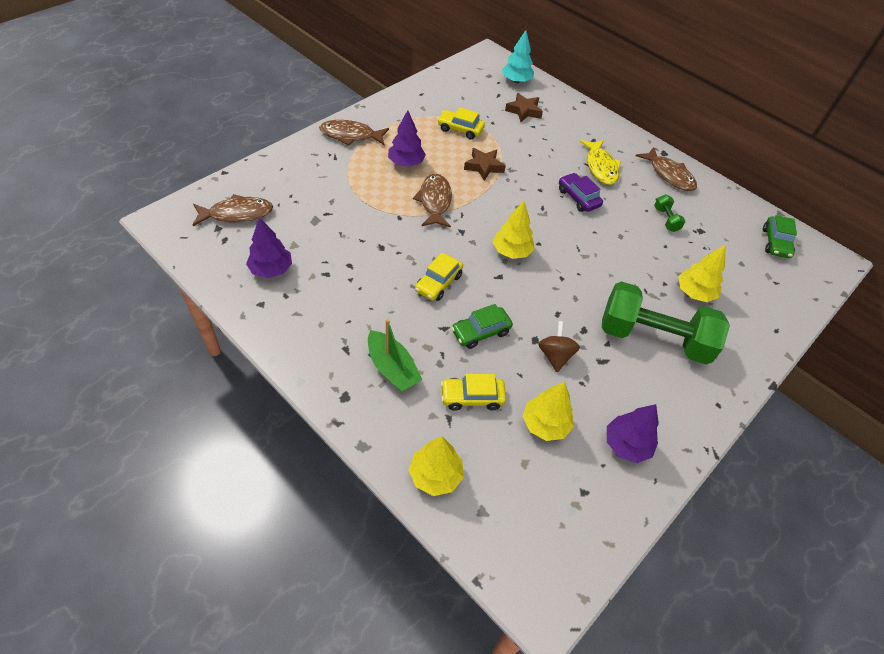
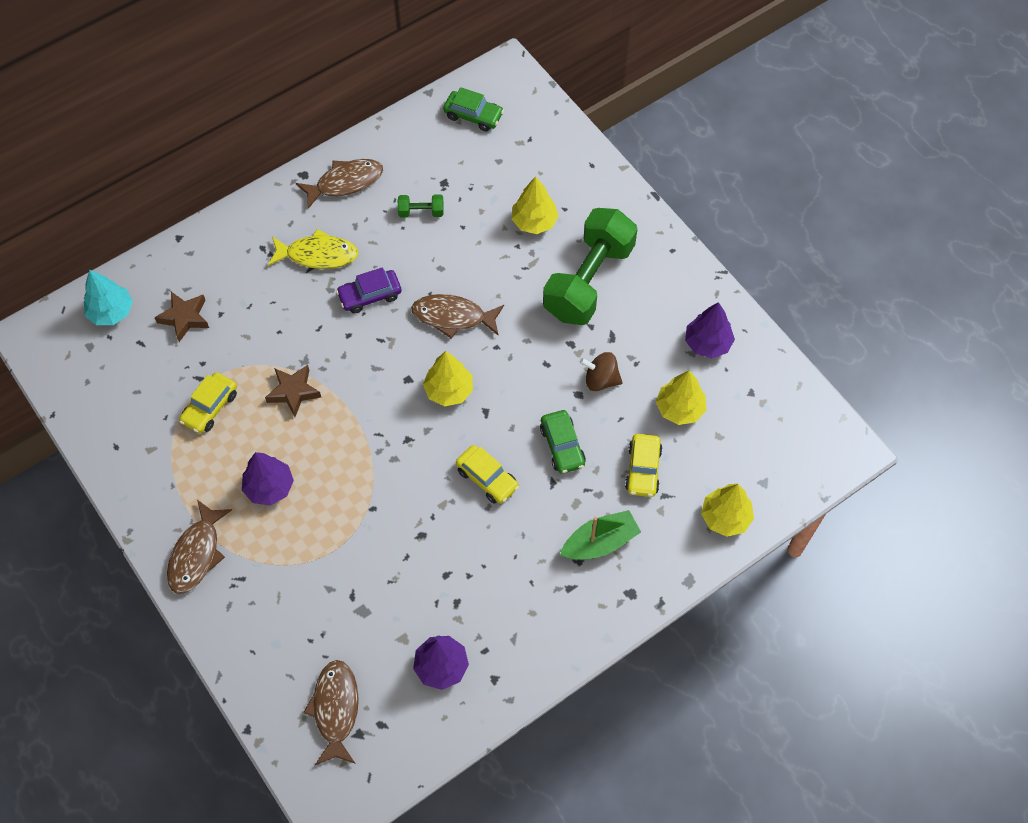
camera: 75 degrees left, 10 degrees up
(435, 201) = (350, 462): brown fish -> brown fish (453, 317)

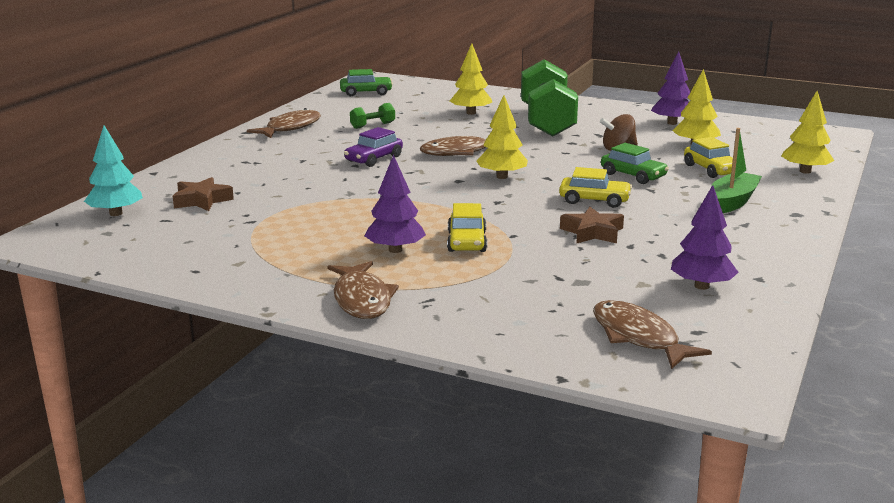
camera: 30 degrees left, 40 degrees down
(210, 407) = (280, 230): yellow car -> yellow car (466, 242)
(293, 392) = (358, 206): brown star -> brown star (592, 232)
(318, 255) = (303, 154): yellow fish -> none

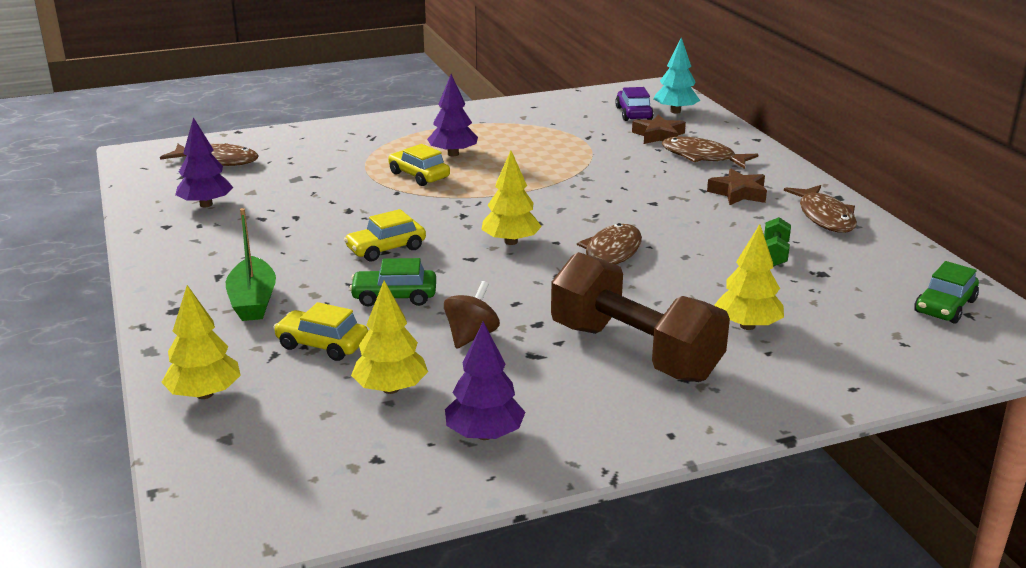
camera: 135 degrees right, 5 degrees up
(362, 299) = (409, 125): brown fish -> brown fish (702, 157)
(374, 159) = (657, 215): purple car -> purple car (633, 113)
(547, 122) = (634, 352): green dumbbell -> brown dumbbell
(592, 232) = (341, 216): brown star -> brown star (738, 193)

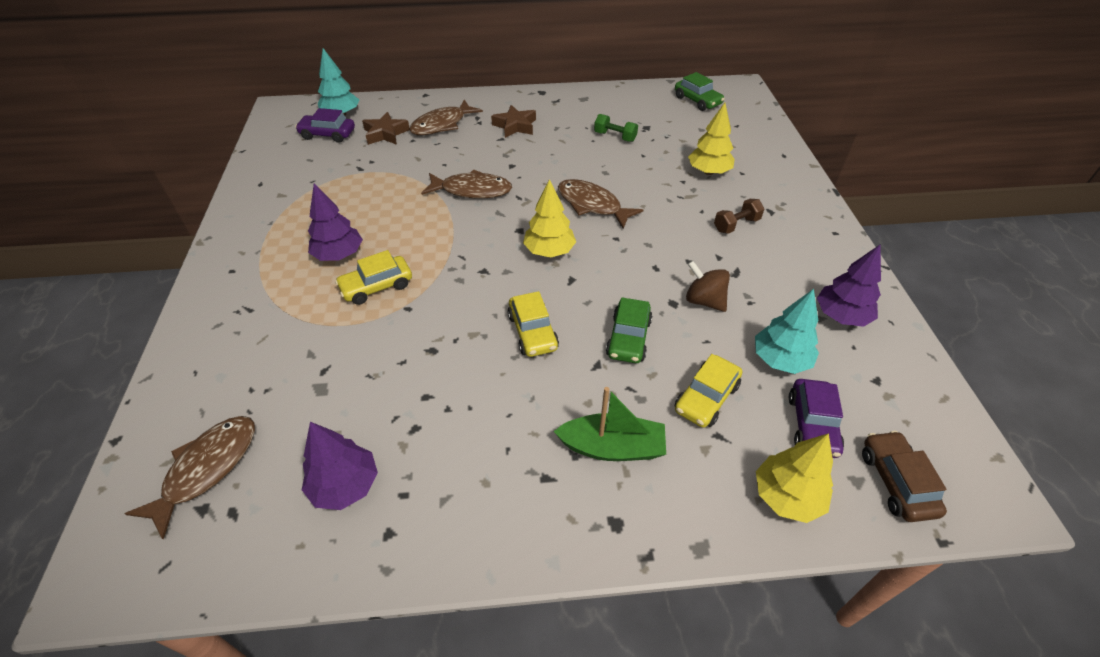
camera: 75 degrees left, 20 degrees up
(226, 464) = (896, 482): none -> brown car
(297, 410) = (812, 425): none -> purple car
(390, 389) = (780, 360): yellow tree -> turquoise tree
(634, 352) = (736, 225): brown dumbbell -> brown dumbbell, size x0.40
(824, 217) = (569, 104): brown fish -> brown fish (472, 190)

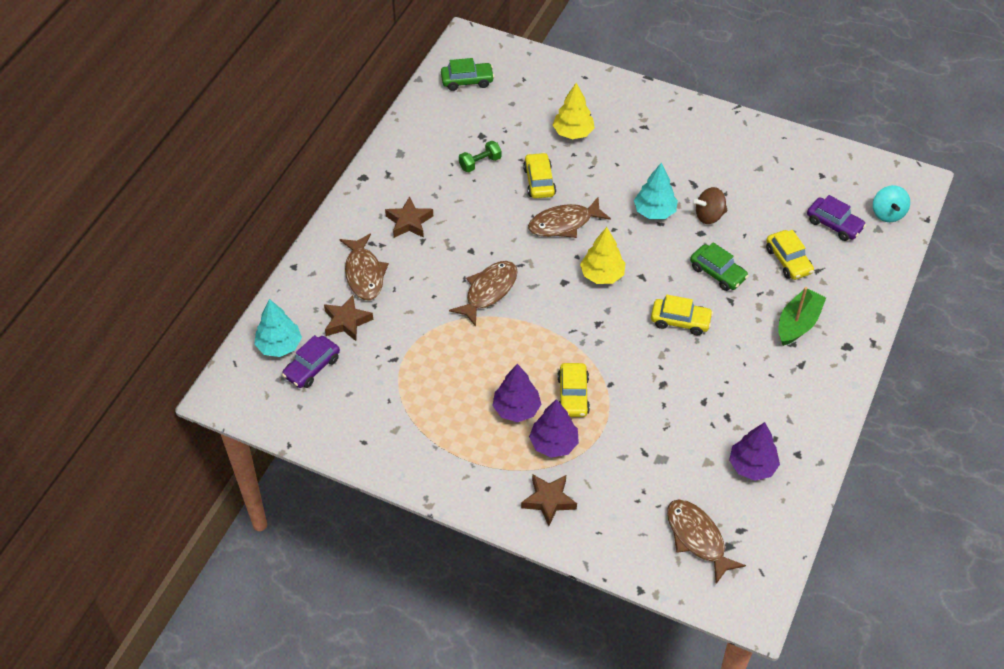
camera: 60 degrees left, 5 degrees up
(228, 318) = (548, 501): none -> brown star
(628, 173) = (539, 181): none -> yellow car
(736, 225) = (646, 154): brown dumbbell -> none
(780, 360) = (781, 208): turquoise tree -> turquoise tree (654, 212)
(787, 496) = (871, 264): yellow tree -> none
(841, 316) = (765, 157): purple tree -> purple tree (554, 444)
(896, 482) = (887, 213): brown car -> turquoise spinning top

